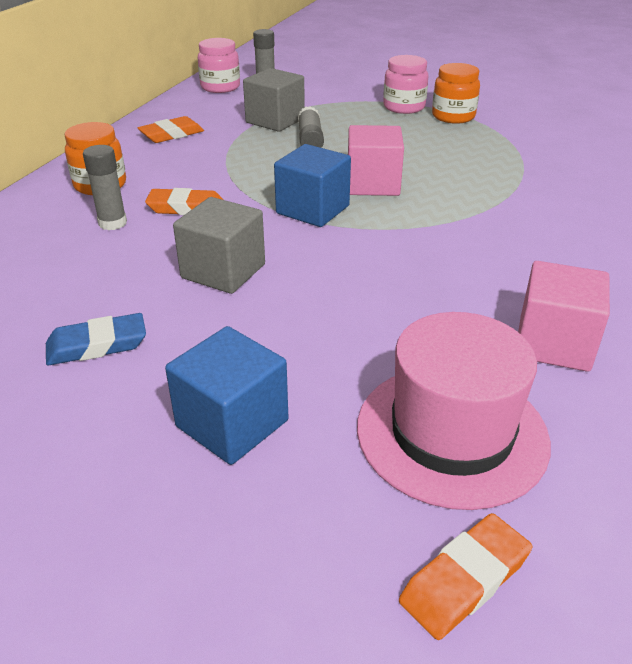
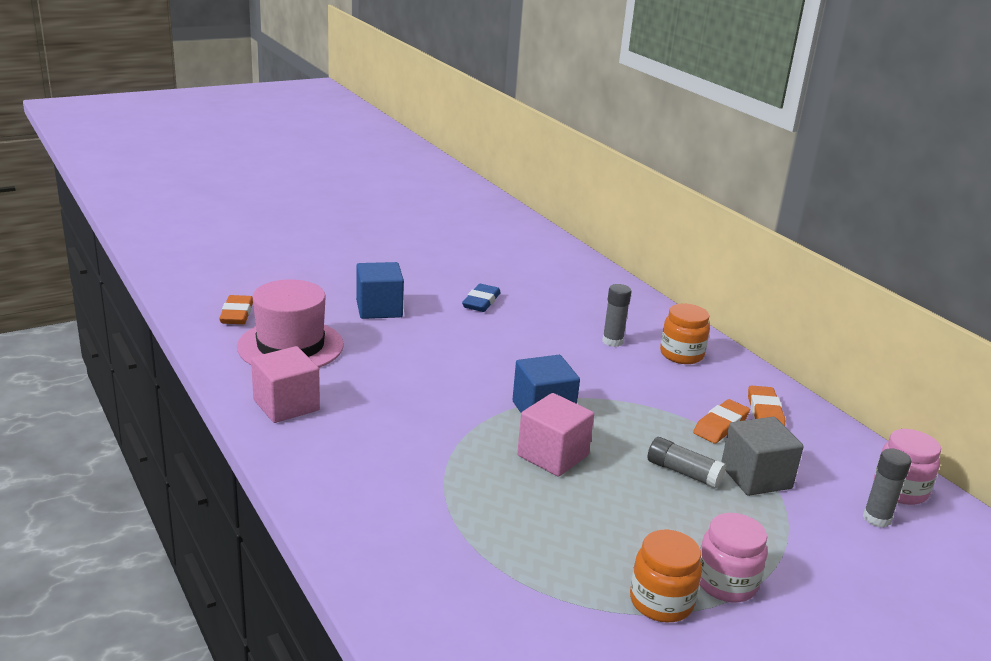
camera: 125 degrees right, 10 degrees down
(186, 208) = (605, 369): orange eraser -> orange eraser (720, 425)
(223, 271) = (504, 351): grey cube -> none

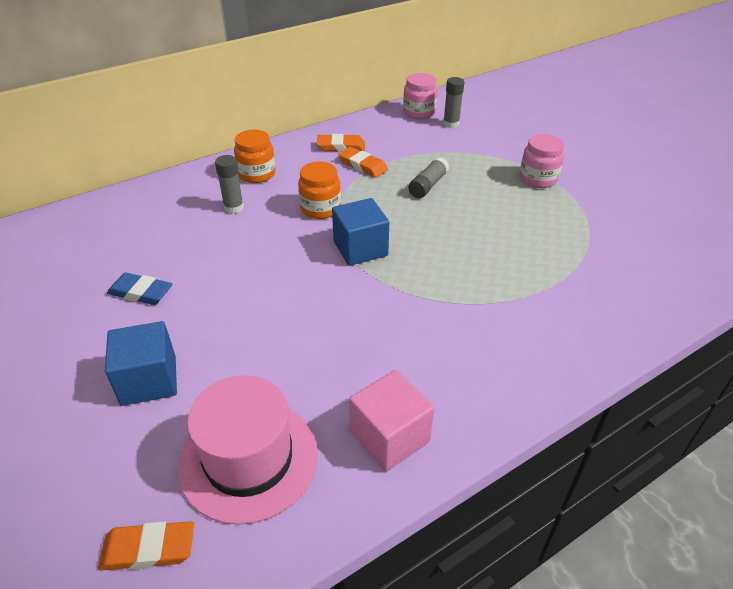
camera: 90 degrees left, 15 degrees up
(552, 455) = (426, 244): pink cube -> none
(661, 602) = (568, 203): orange jar -> orange jar (320, 208)
(756, 477) = (423, 158): grey cube -> none

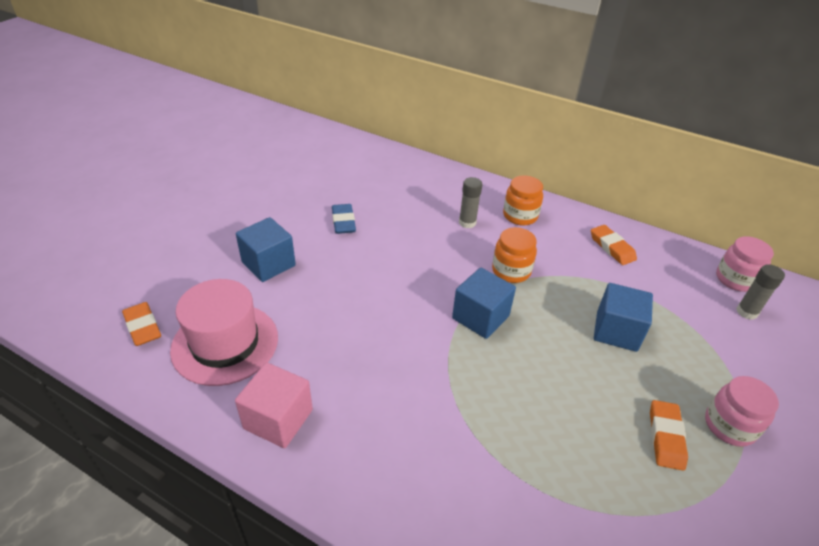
camera: 60 degrees right, 0 degrees up
(362, 165) = (598, 273): orange eraser -> orange eraser (665, 437)
(428, 185) = (616, 331): grey glue stick -> blue cube

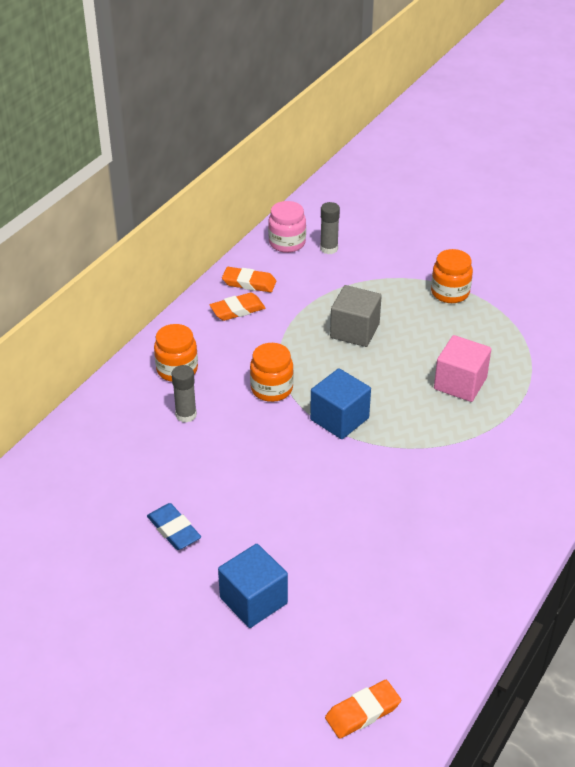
camera: 85 degrees left, 0 degrees up
(225, 343) = (384, 626): pink hat -> none
(278, 419) = (475, 570): pink cube -> pink cube (460, 383)
(343, 222) = (174, 530): blue eraser -> blue eraser turned 60 degrees clockwise
(616, 331) = (354, 331): blue cube -> grey cube
(665, 437) = (464, 328): orange eraser -> orange eraser (249, 283)
(729, 426) = (450, 292): pink jar -> orange jar

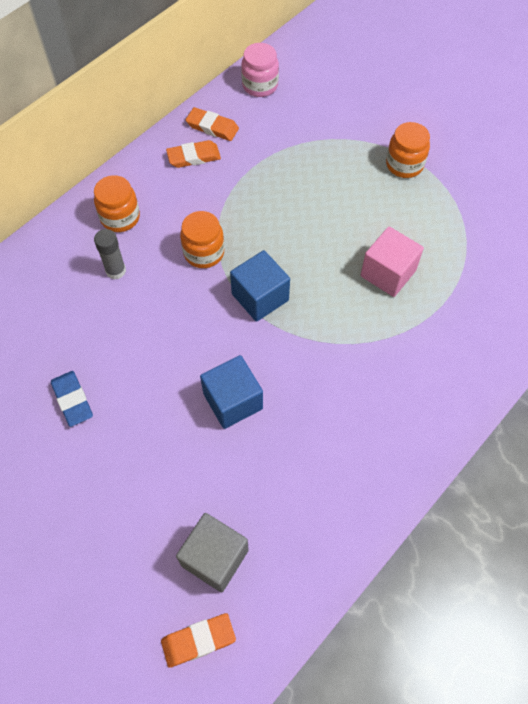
camera: 10 degrees right, 20 degrees up
(253, 600) = (127, 493): blue cube -> blue cube (233, 401)
(329, 248) = (298, 97): grey glue stick -> none
(354, 331) = (300, 197): grey cube -> grey cube (215, 557)

